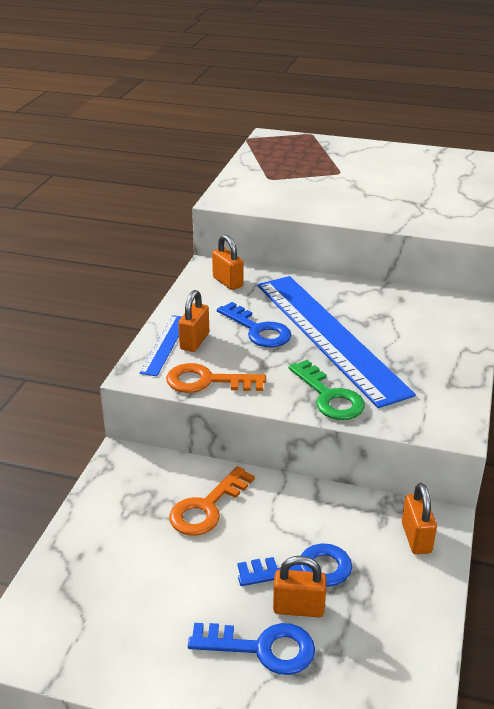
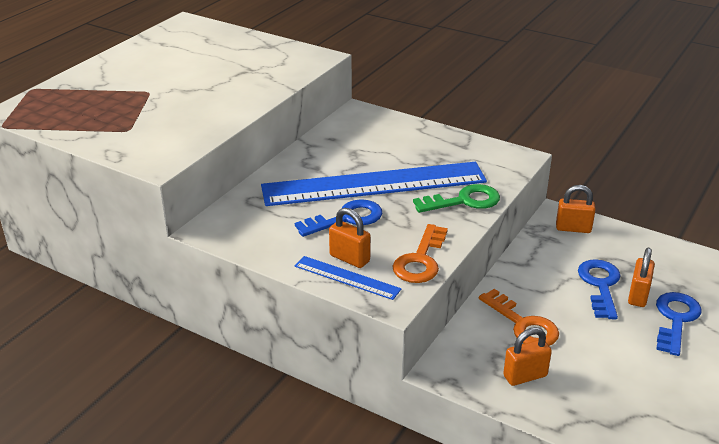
camera: 75 degrees left, 0 degrees up
(228, 282) = (246, 222): orange padlock -> orange padlock (525, 376)

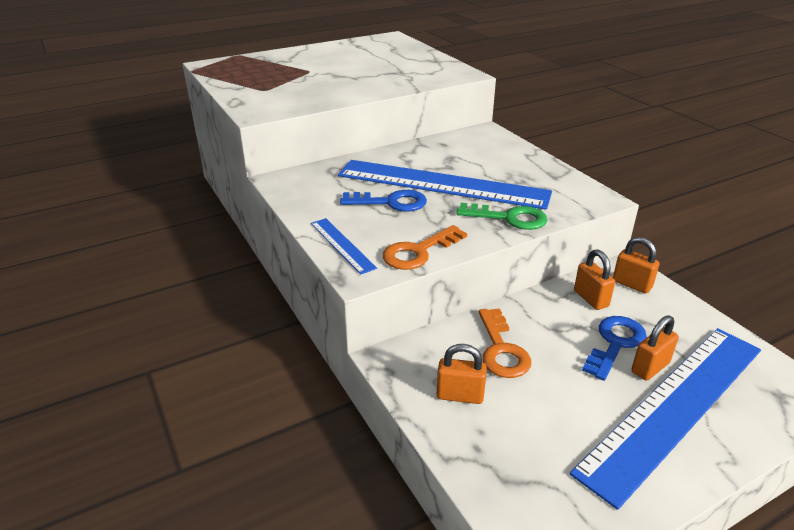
camera: 30 degrees right, 0 degrees up
(349, 258) = (360, 232): orange padlock -> orange padlock (590, 298)
(675, 319) = (674, 407): blue key -> blue ruler

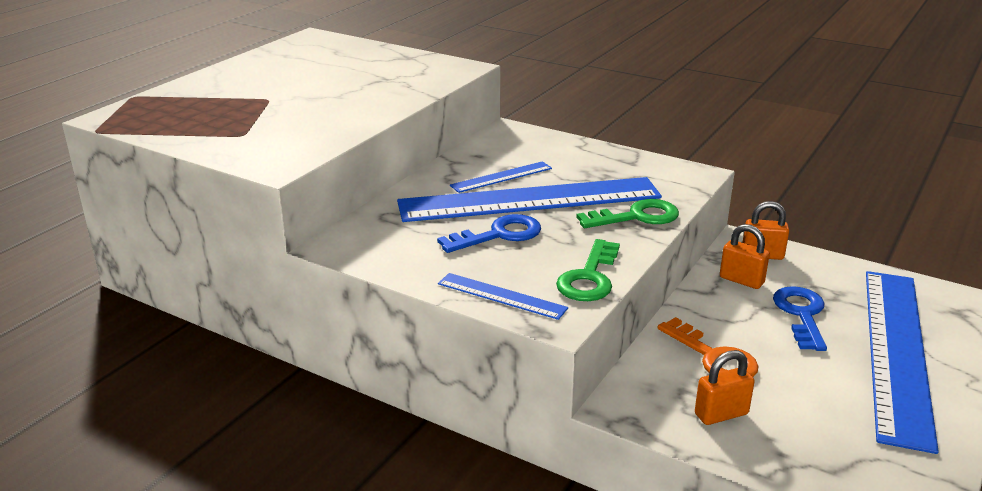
camera: 30 degrees left, 5 degrees down
(419, 251) = (589, 277): orange key -> green key
(441, 163) = (501, 177): none -> blue ruler
(650, 367) = (848, 325): orange padlock -> none

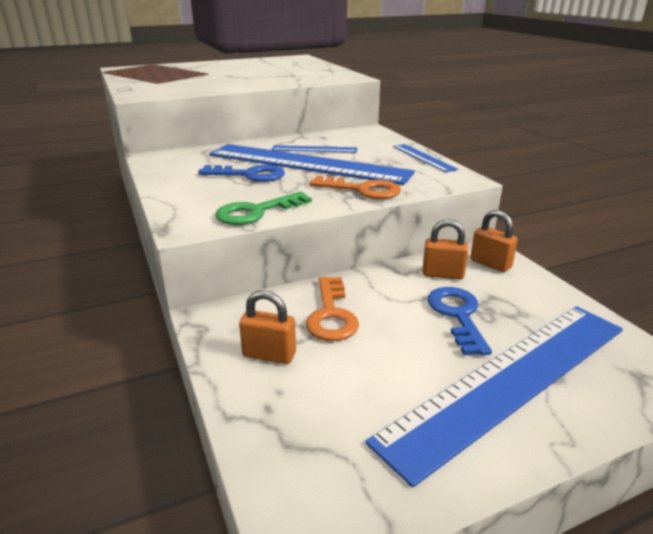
camera: 35 degrees right, 0 degrees up
(501, 296) = (182, 204): blue ruler -> blue ruler (423, 157)
(636, 217) = (362, 190): green key -> orange key
(741, 280) = (442, 274): orange padlock -> orange padlock turned 60 degrees counterclockwise
(801, 315) = (458, 315): blue key -> blue key turned 45 degrees counterclockwise

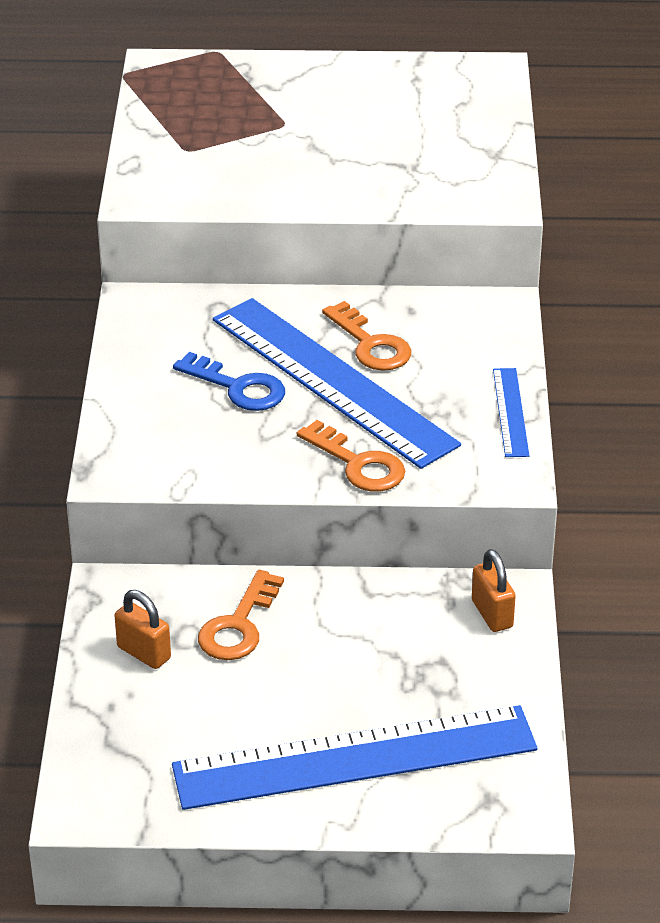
camera: 25 degrees right, 10 degrees up
(256, 212) = (201, 470): green key -> none
(314, 149) = (370, 344): blue ruler -> orange key
(442, 274) = (415, 610): orange padlock -> none
(458, 315) = (375, 672): blue key -> none

